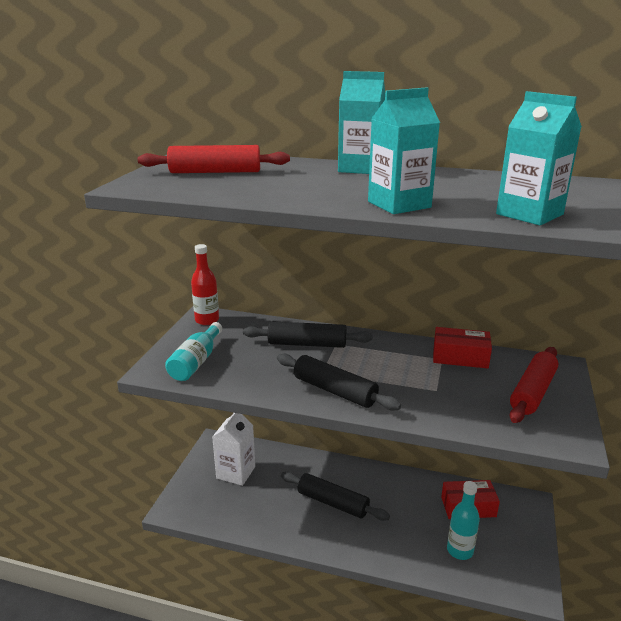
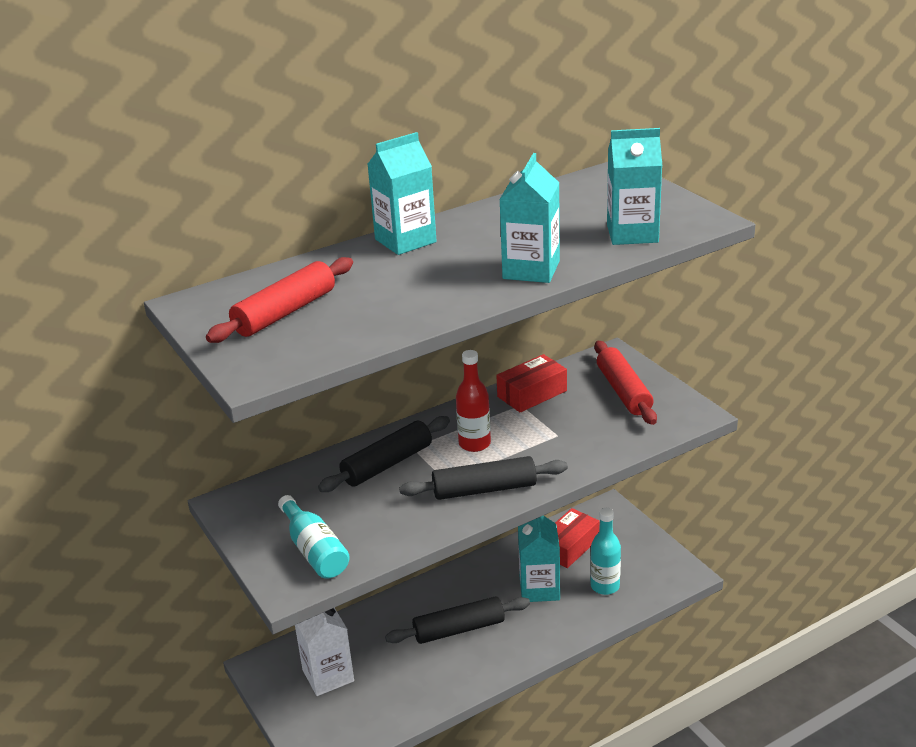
camera: 45 degrees left, 5 degrees up
(207, 320) = (240, 505): red bottle -> red bottle (474, 444)
(413, 517) = (539, 588): none -> turquoise carton

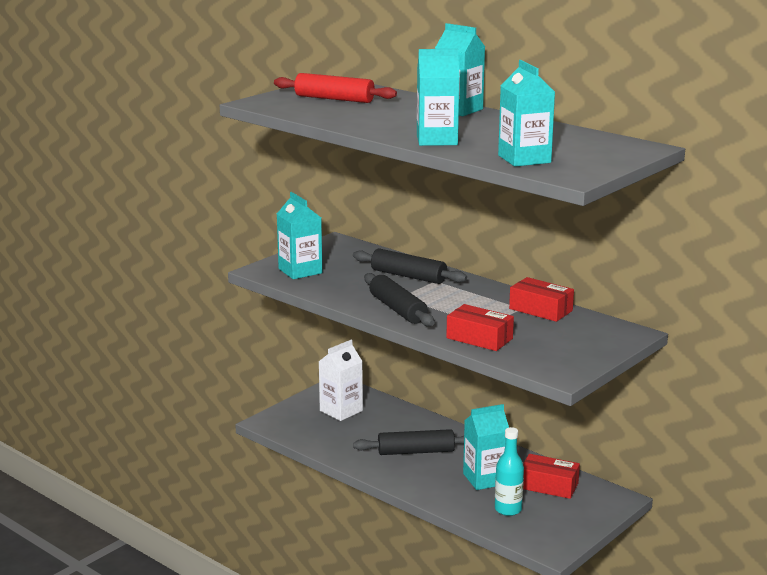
camera: 70 degrees right, 10 degrees down
(314, 550) = (300, 271): turquoise bottle -> turquoise carton
(459, 629) = (416, 451): black rolling pin -> black rolling pin turned 60 degrees counterclockwise
(474, 444) = (454, 299): red bottle -> none
(590, 447) = (479, 338): none -> red box
(624, 391) = (574, 343): red rolling pin -> none

